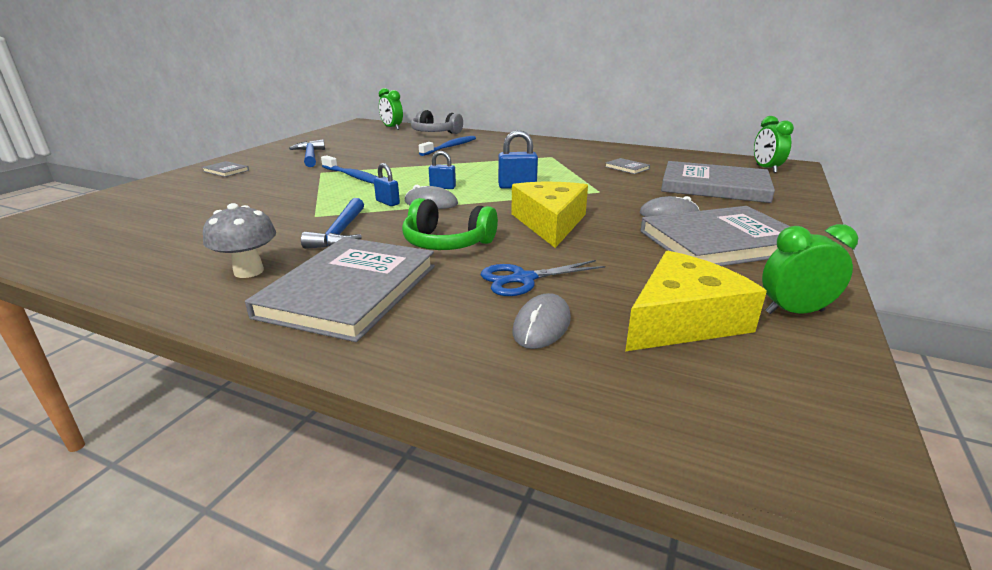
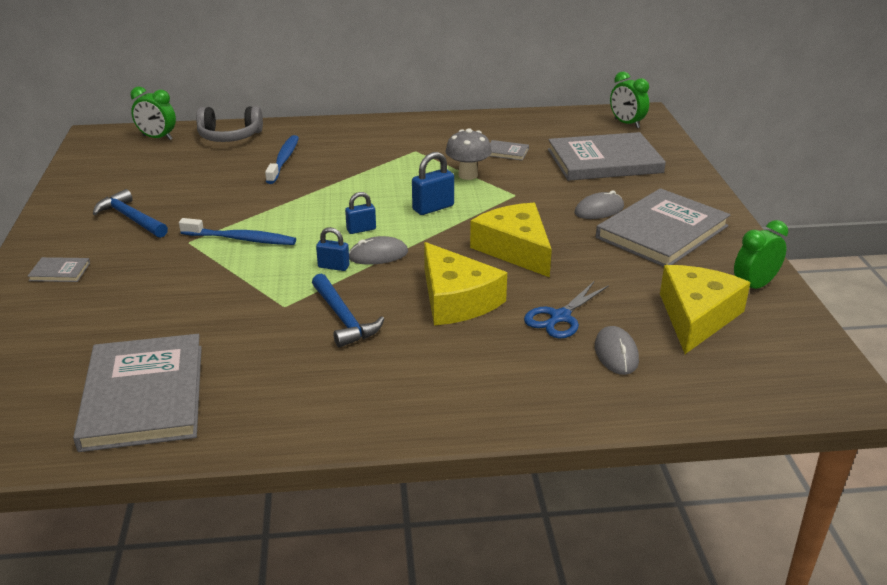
camera: 30 degrees left, 5 degrees up
(249, 271) = (326, 387): grey mushroom -> grey mushroom (468, 175)
(350, 290) = (443, 374): grey book -> grey book (144, 396)
(447, 243) = (456, 299): green headphones -> yellow cheese

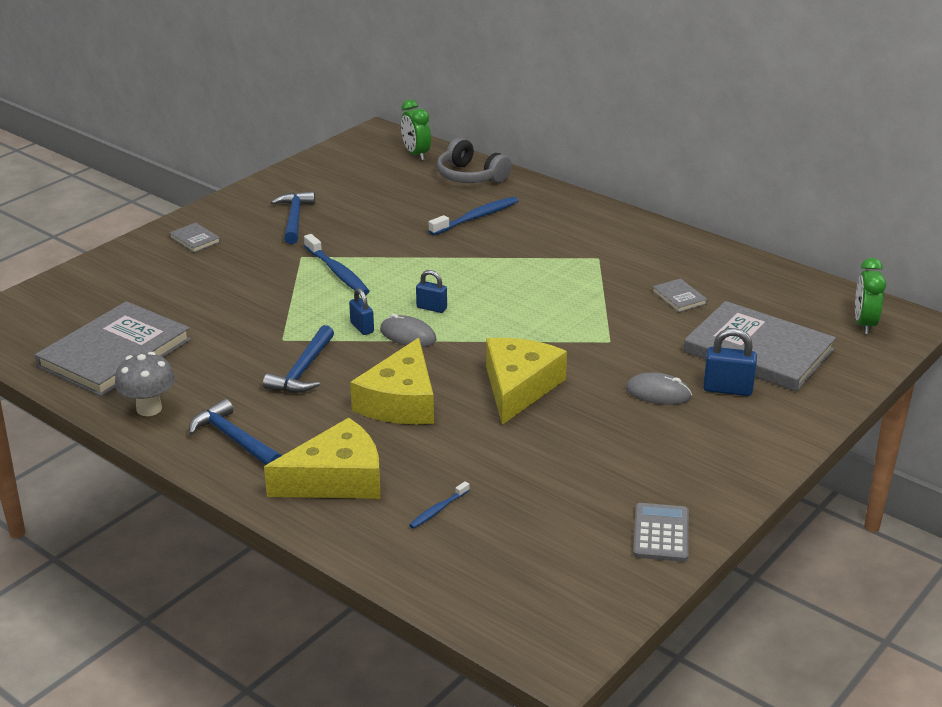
camera: 45 degrees right, 0 degrees up
(383, 398) = (234, 439): none -> blue hammer
(433, 208) = (518, 318): blue padlock -> blue padlock (727, 389)
(468, 175) = (602, 303): grey mushroom -> grey mushroom (149, 409)
(560, 317) = (449, 459): blue scissors -> none
(616, 353) = (438, 510): grey mouse -> blue toothbrush
(662, 232) = (676, 443): grey book -> none
(696, 317) = (557, 524): yellow cheese -> yellow cheese (336, 479)
(754, 286) = (661, 533): green clock -> grey calculator

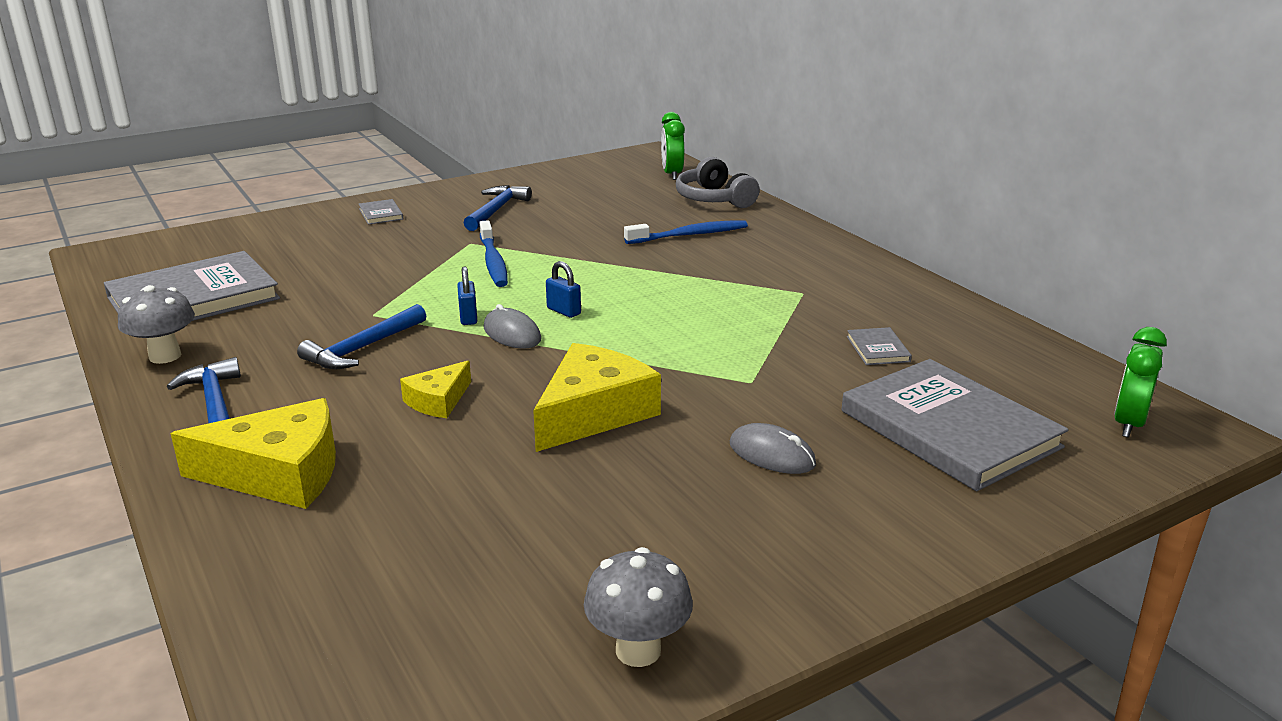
camera: 20 degrees right, 5 degrees down
(400, 401) = (438, 401): yellow cheese -> yellow cheese, size x0.55
(438, 510) = (362, 540): blue toothbrush -> none
(661, 533) = (638, 650): grey calculator -> grey mushroom
(727, 389) = (874, 468): blue padlock -> none

